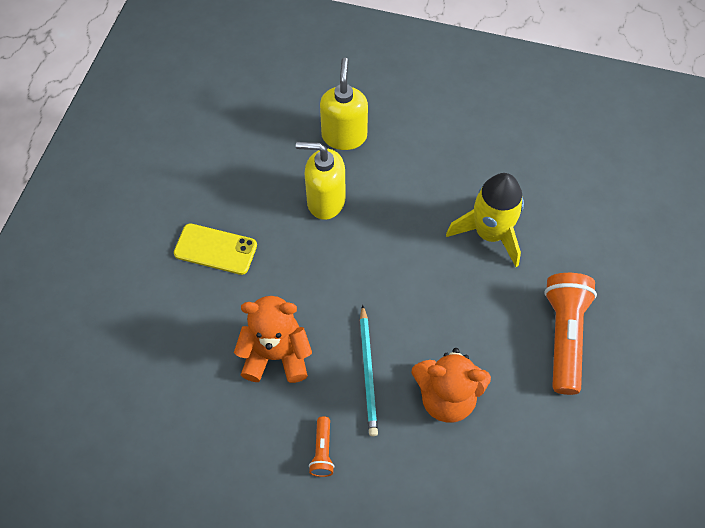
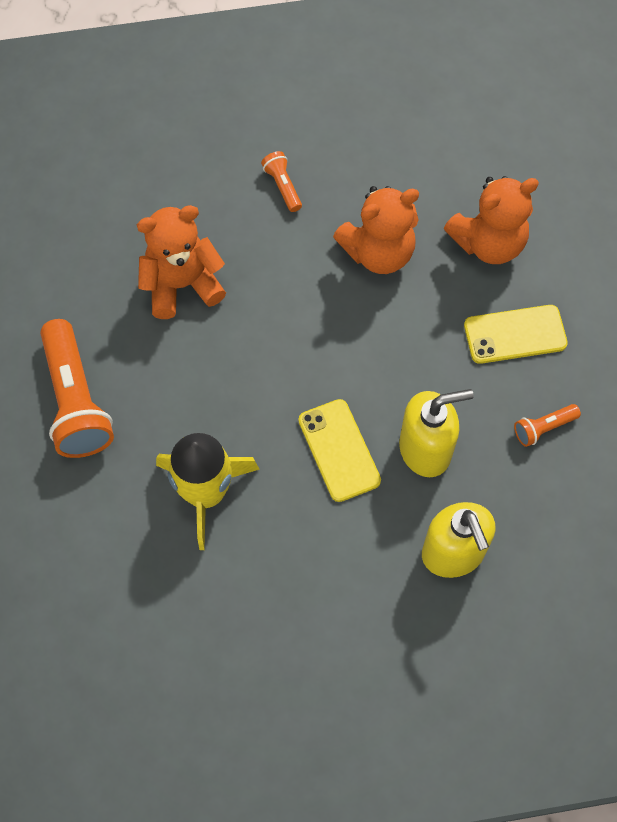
camera: 155 degrees right, 5 degrees up
(187, 325) = (488, 243): none -> orange teddy bear
(239, 182) = (543, 428): none -> orange flashlight
(368, 372) = (274, 275): turquoise pencil -> none
(384, 223) = (339, 450): none -> yellow phone

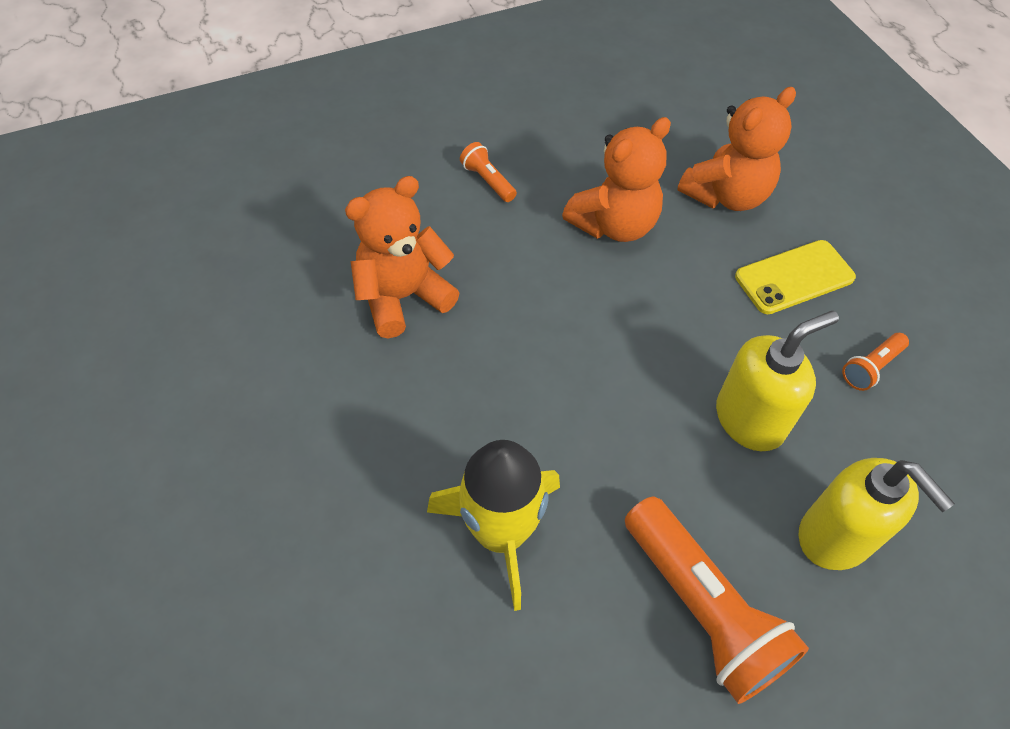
camera: 15 degrees left, 10 degrees down
(76, 401) = (303, 454): orange flashlight -> orange flashlight (702, 608)
(339, 450) = (649, 443): yellow phone -> none

